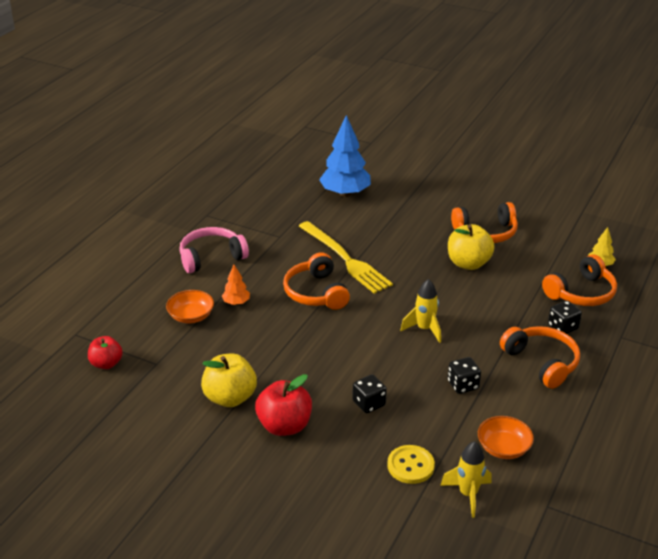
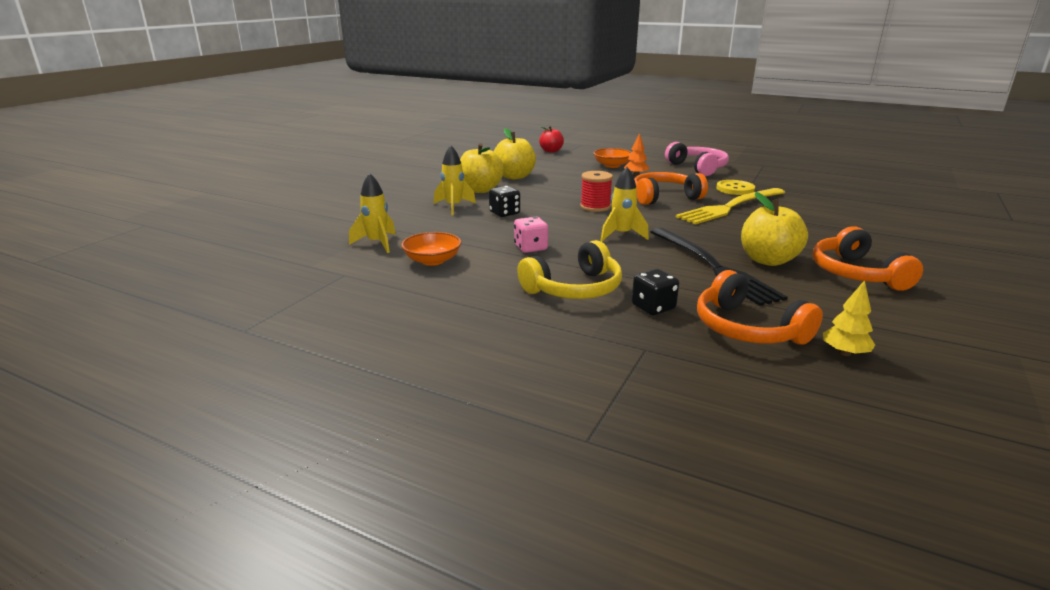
camera: 90 degrees right, 10 degrees down
(284, 426) = (480, 190): red apple -> yellow apple
(345, 193) = (865, 207): blue tree -> none
(346, 339) = (595, 207): none -> red spool
(349, 445) = (454, 207): none -> yellow rocket
(410, 466) = (422, 225): yellow button -> yellow button (735, 189)
(463, 385) = (530, 248): black dice -> pink dice
(486, 290) = (713, 267): none -> black fork
(541, 362) = (574, 288): orange headphones -> yellow headphones

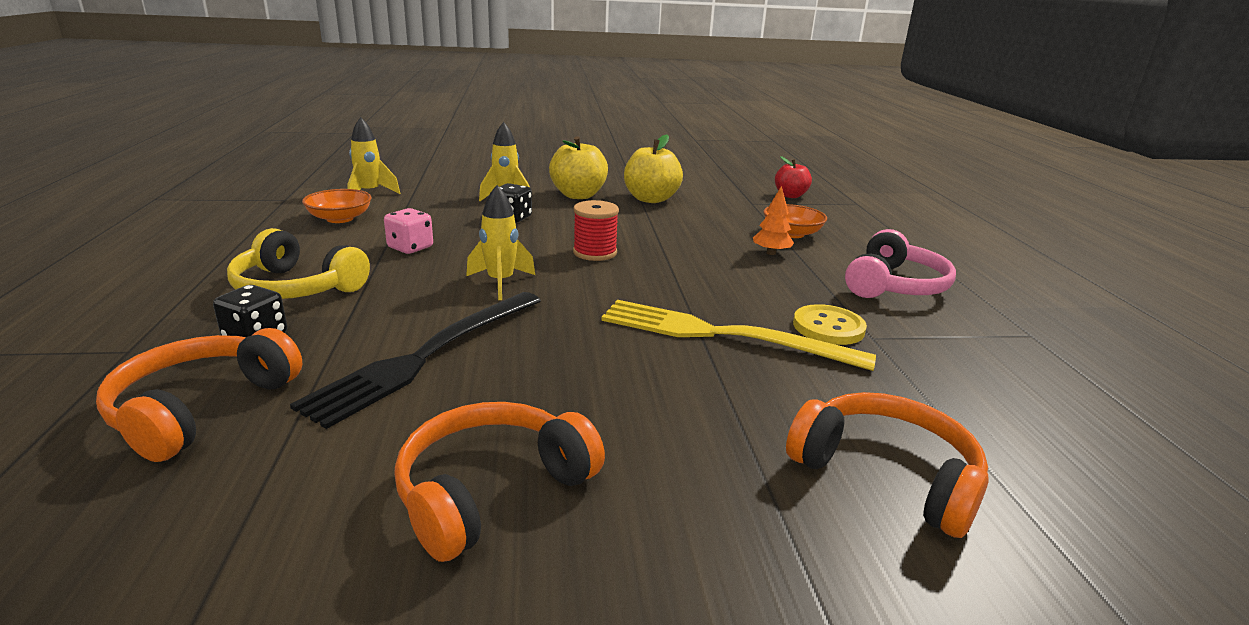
camera: 55 degrees right, 0 degrees up
(664, 197) = (697, 284): orange headphones -> orange headphones (886, 475)
(768, 260) = (491, 395): yellow apple -> none
(844, 353) = (119, 502): yellow tree -> none

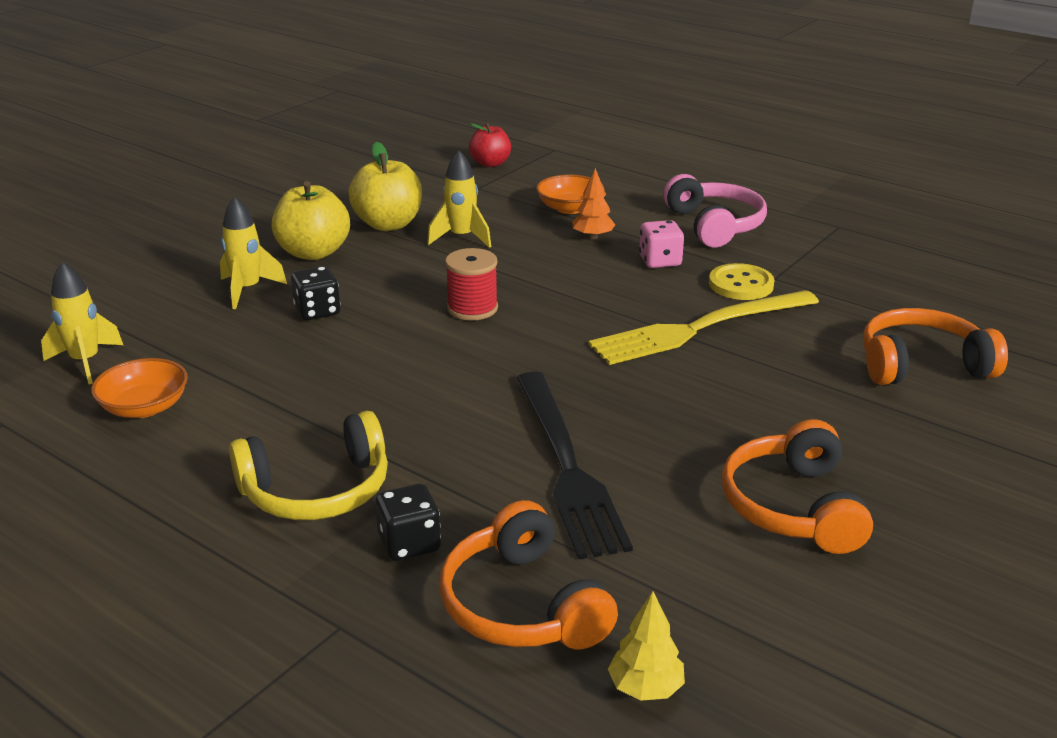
camera: 45 degrees left, 5 degrees up
(98, 516) = (645, 688): none -> yellow tree
(410, 247) = (308, 394): pink dice -> pink dice (660, 261)
(500, 283) = (470, 379): yellow rocket -> yellow rocket (461, 238)

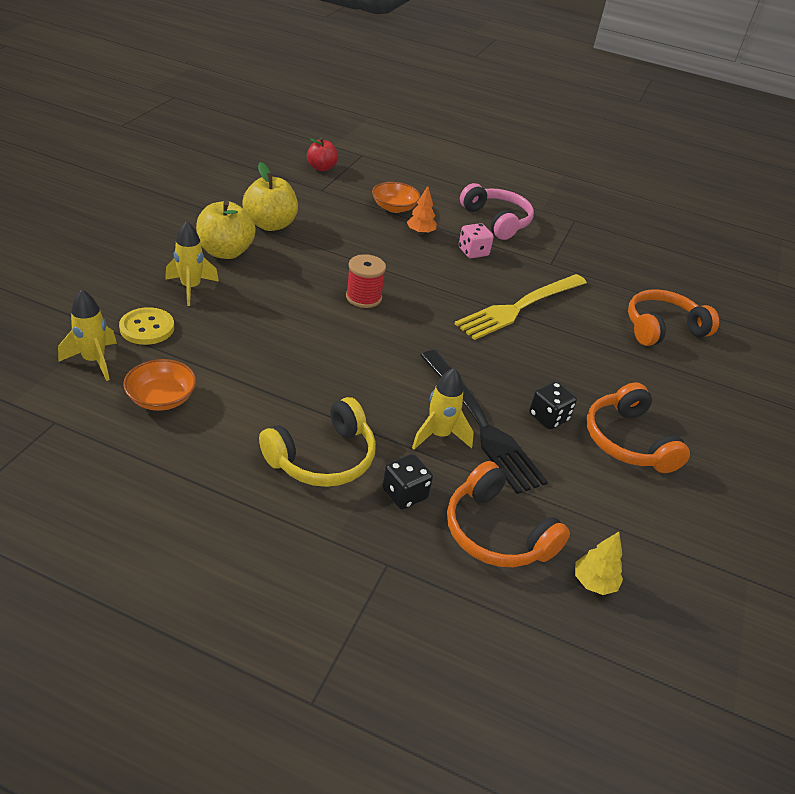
camera: 20 degrees left, 10 degrees up
(317, 311) = (253, 305): black dice -> black dice (548, 417)
(461, 238) = (329, 235): yellow rocket -> yellow rocket (439, 435)
(741, 284) = (532, 270): yellow button -> yellow button (147, 328)

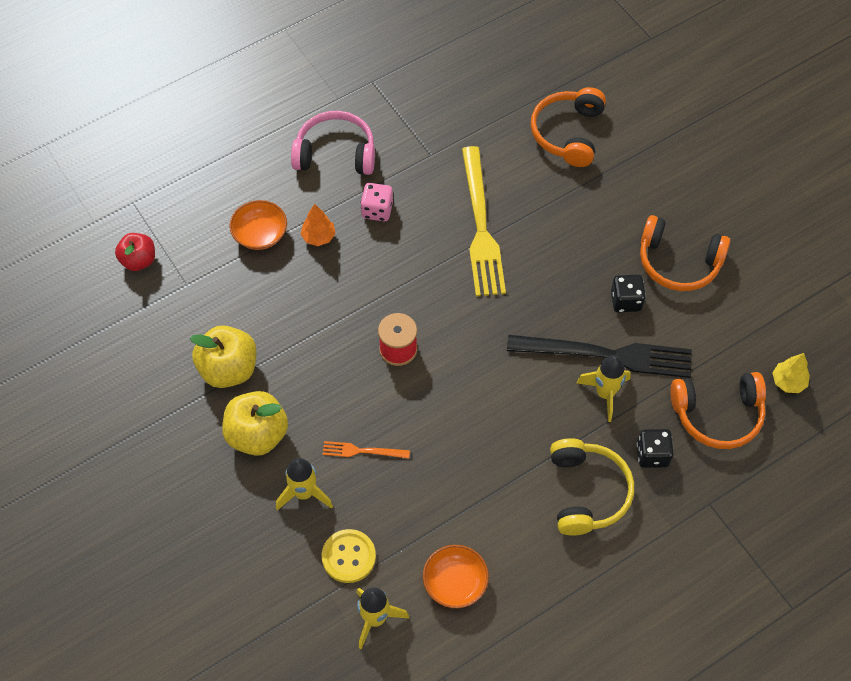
camera: 50 degrees left, 20 degrees up
(253, 306) = (362, 451): none -> orange fork

